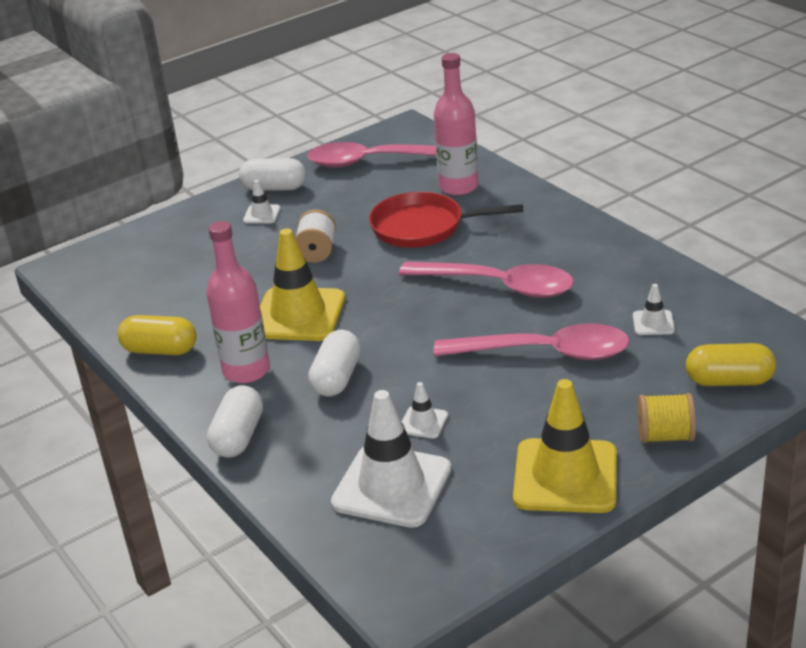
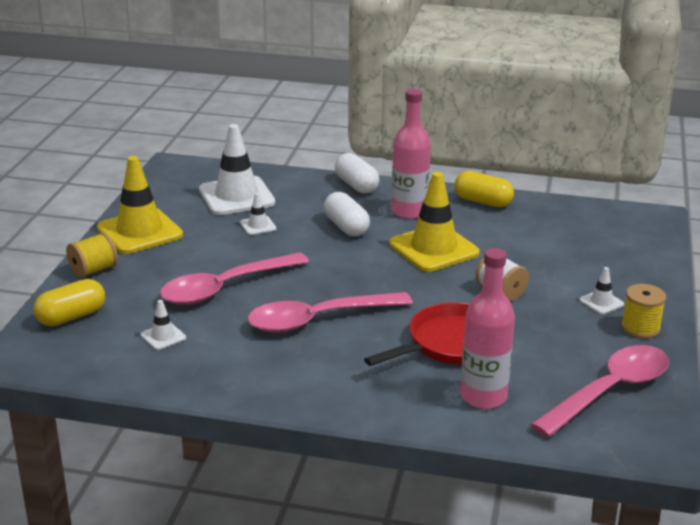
camera: 135 degrees right, 5 degrees down
(160, 350) = (482, 202): yellow capsule -> yellow capsule turned 60 degrees clockwise
(274, 188) = (640, 328): white capsule -> yellow spool

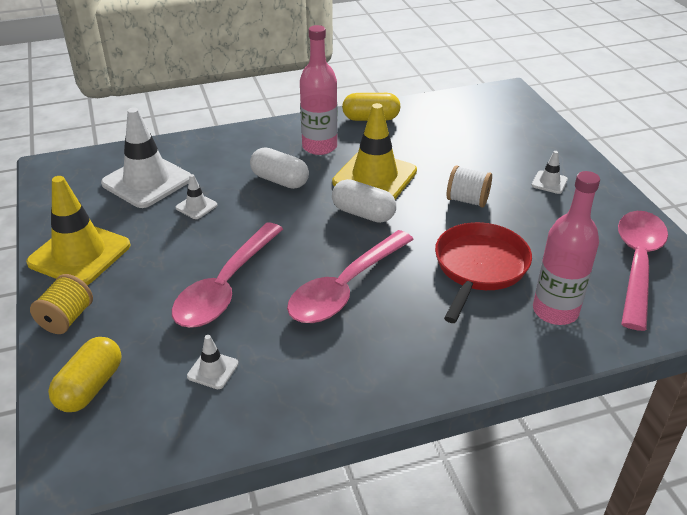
camera: 30 degrees left, 10 degrees up
(356, 185) = (250, 135): white capsule -> white capsule (363, 213)
(640, 328) = (598, 195): yellow spool -> none

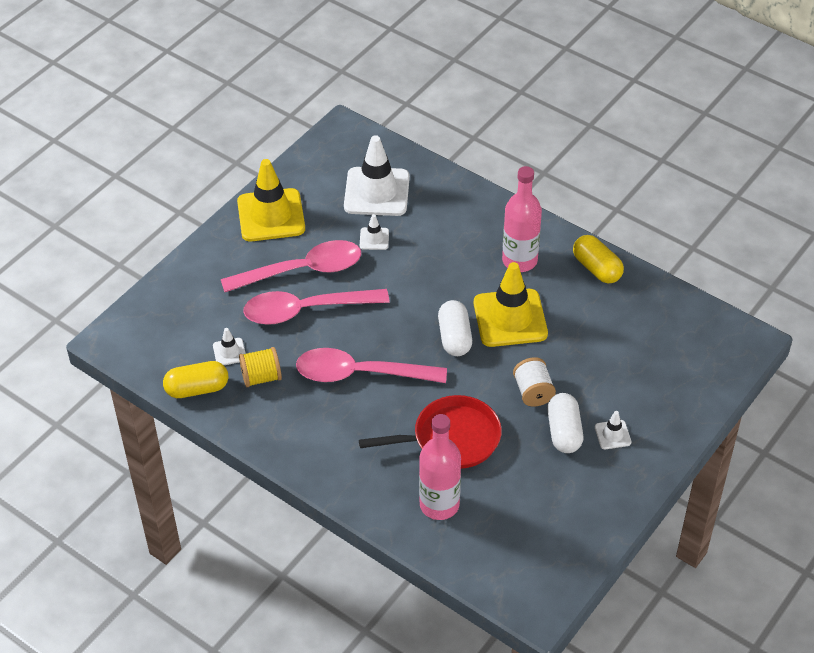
camera: 55 degrees right, 10 degrees up
(66, 318) = (212, 254): yellow spool -> yellow spool (261, 377)
(90, 387) = (171, 305): yellow capsule -> yellow capsule (197, 389)
(280, 180) = (450, 264): white capsule -> white capsule (564, 432)
(637, 264) = (545, 535): pink spoon -> pink spoon (302, 270)

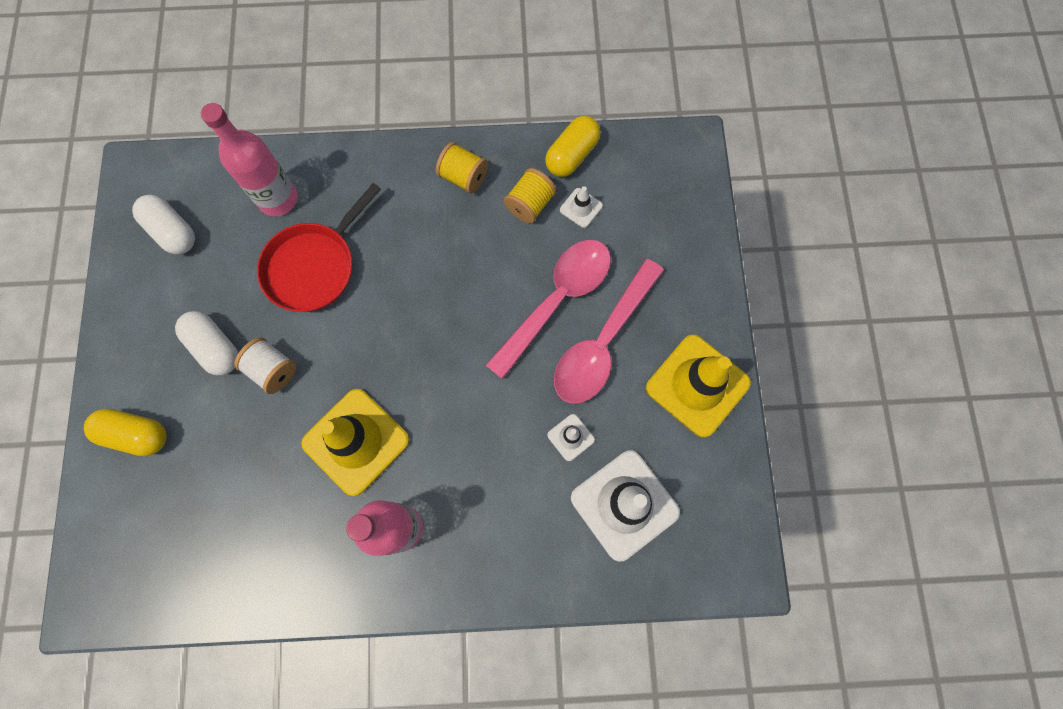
camera: 140 degrees right, 25 degrees up
(288, 426) = (463, 177): none -> yellow spool
(360, 374) = (448, 271): pink spoon -> none
(454, 337) = (393, 376): white capsule -> white capsule (172, 232)
(597, 268) = (309, 583): yellow capsule -> yellow capsule (136, 434)
(612, 435) = (166, 378): white traffic cone -> none

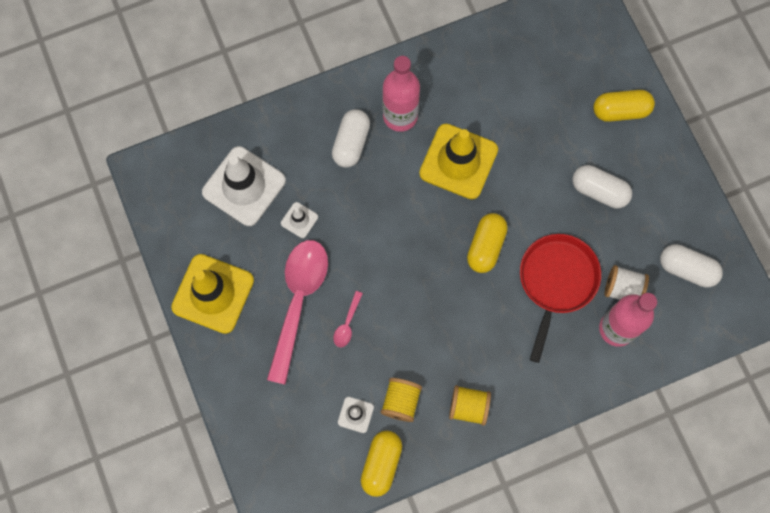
camera: 160 degrees right, 0 degrees up
(273, 370) = (546, 190): white spool -> white spool (623, 289)
(371, 330) = (486, 246): none -> yellow capsule
(474, 513) = (351, 143): none -> white capsule
(557, 300) = (347, 324): pink spoon -> pink spoon, size x0.41

